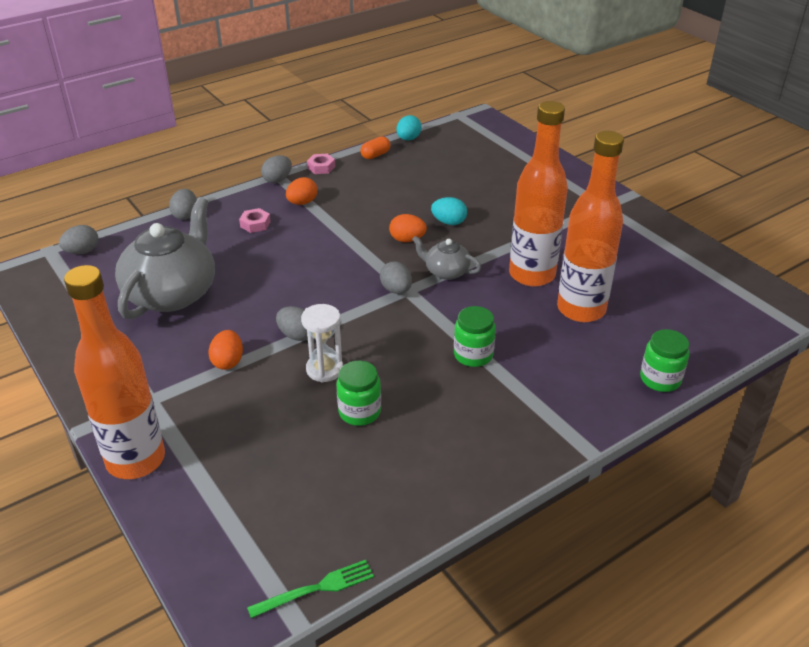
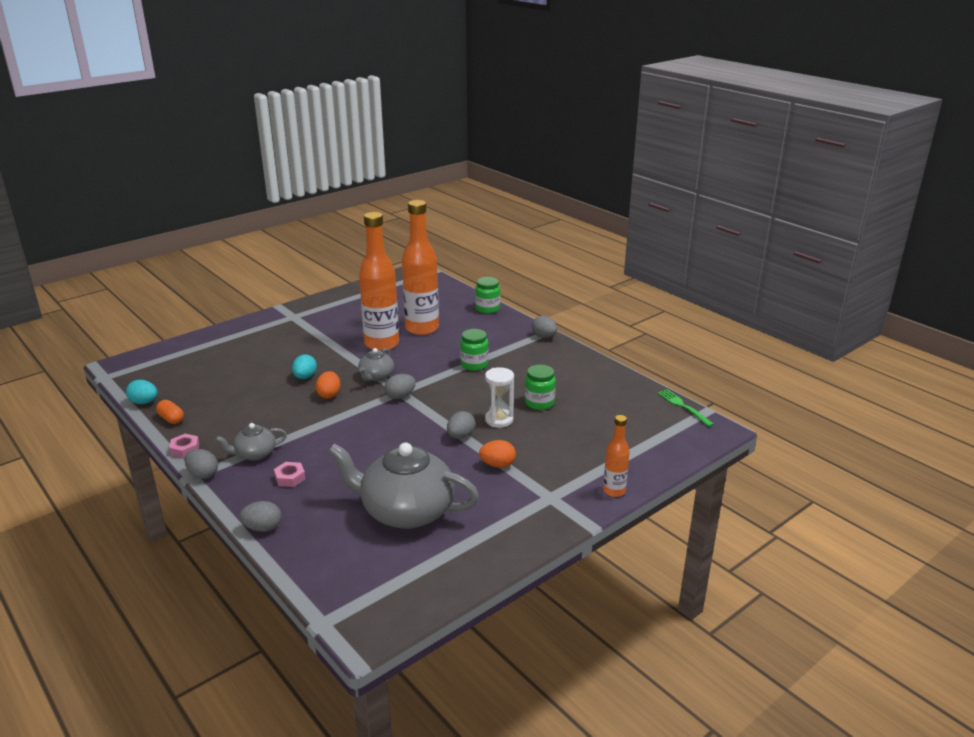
camera: 95 degrees left, 10 degrees down
(82, 251) = (327, 593): grey egg -> grey egg (544, 336)
(136, 460) = (614, 491): orange bottle -> orange bottle, size x0.49
(302, 203) = (255, 454): orange egg -> grey teapot

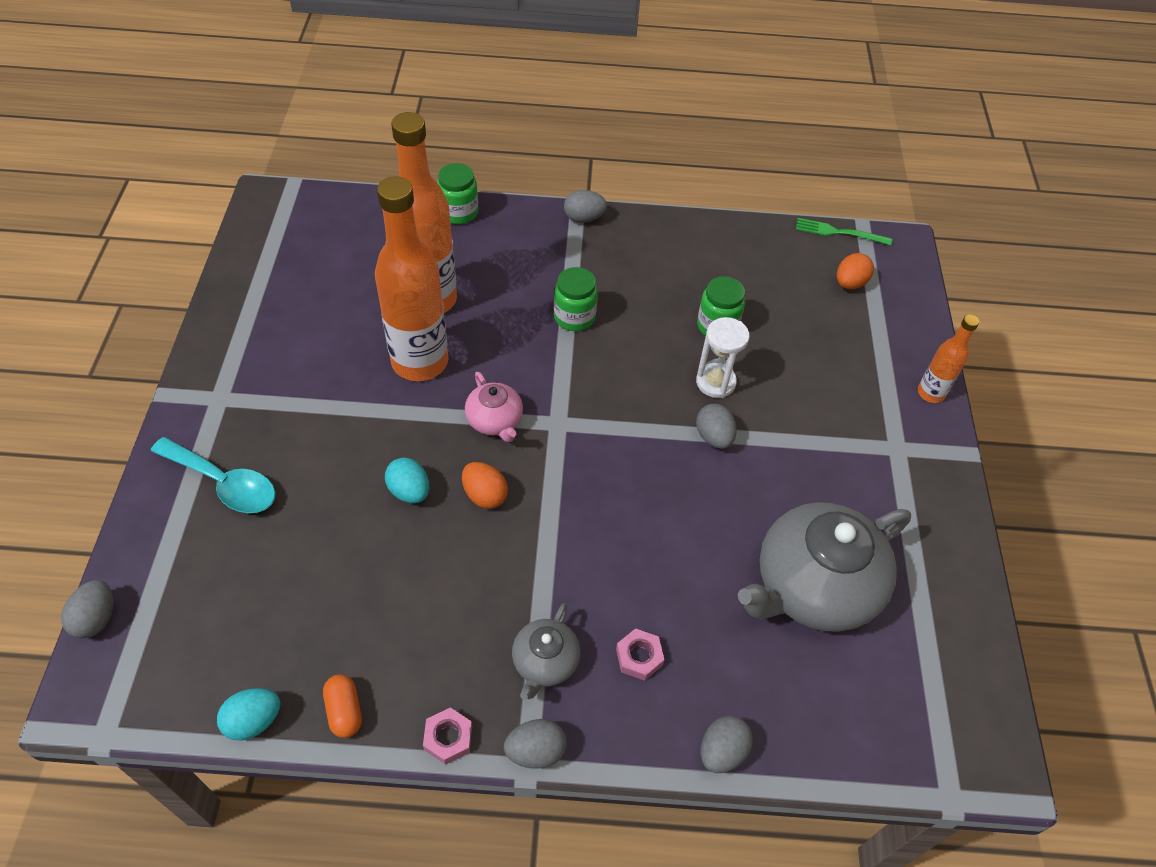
camera: 50 degrees left, 25 degrees up
(171, 419) = (344, 711): orange capsule -> orange capsule turned 75 degrees clockwise
(251, 339) = (223, 483): none -> turquoise spoon
(376, 376) = (495, 421): grey teapot -> pink teapot
(400, 396) = (569, 430): grey egg -> grey egg (96, 618)
(497, 465) = (800, 446): orange egg -> orange egg (850, 283)

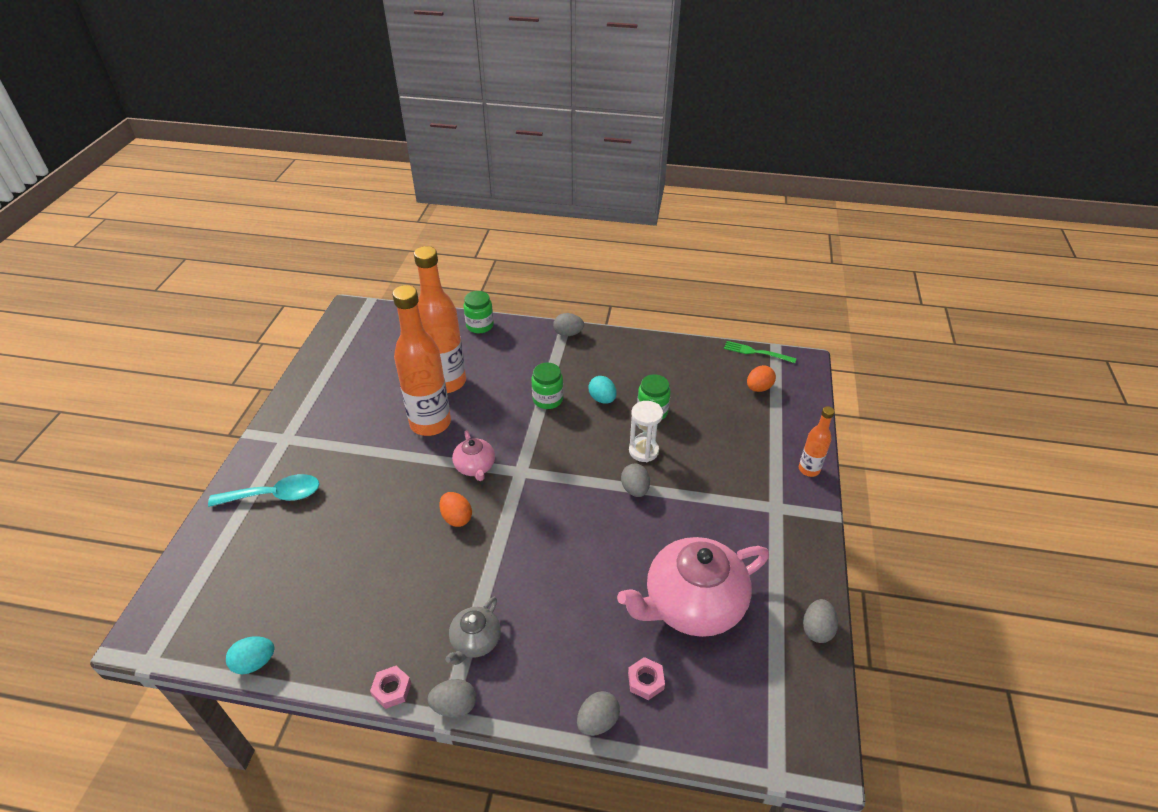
camera: 10 degrees right, 10 degrees down
(96, 618) = (165, 580): grey egg -> grey egg (816, 629)
(223, 483) = (274, 495): turquoise spoon -> turquoise spoon turned 45 degrees counterclockwise
(344, 711) = (321, 662): orange capsule -> none
(409, 491) = (403, 511): turquoise egg -> turquoise egg (602, 399)
(639, 657) = (547, 644): pink nut -> pink nut (645, 681)
(813, 586) = (692, 604): grey teapot -> pink teapot

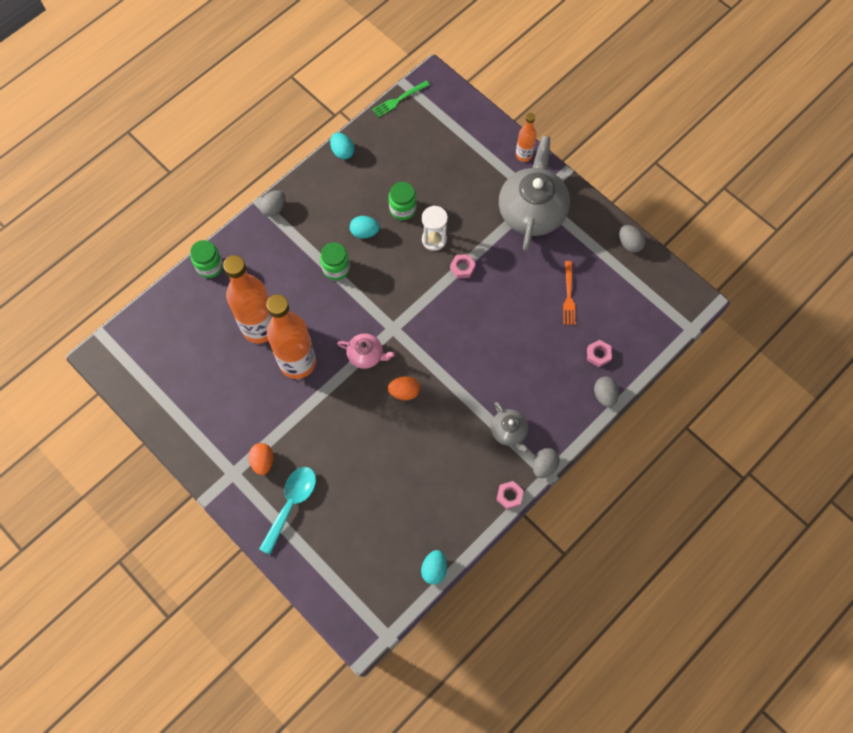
camera: 55 degrees left, 25 degrees up
(635, 489) = (462, 268): grey egg -> pink nut
(665, 345) = (342, 152): none -> turquoise egg
(692, 604) = (568, 295): pink teapot -> orange fork
(756, 511) = (532, 211): none -> grey teapot
(758, 388) = (434, 126): orange egg -> orange egg (263, 461)

